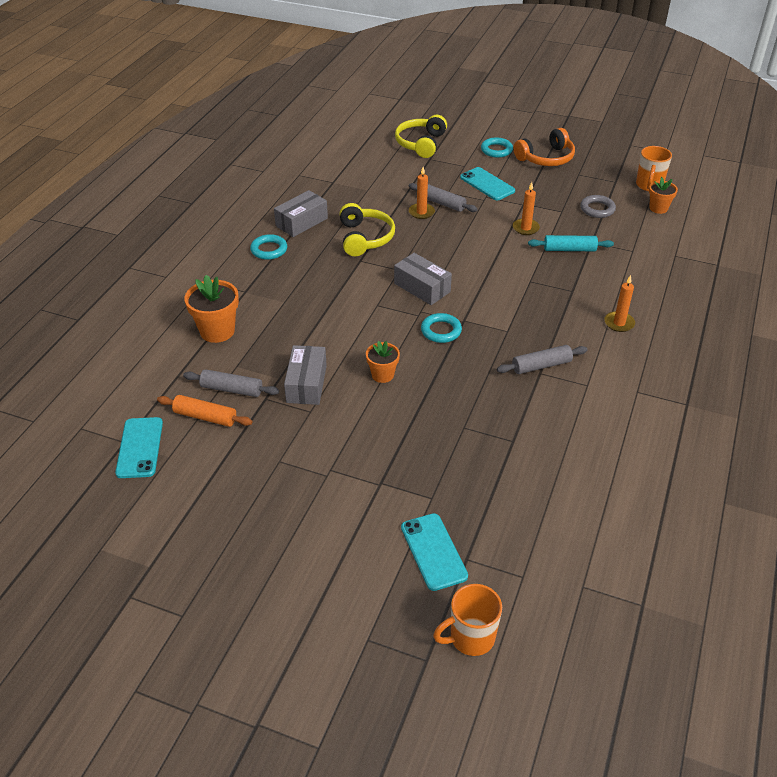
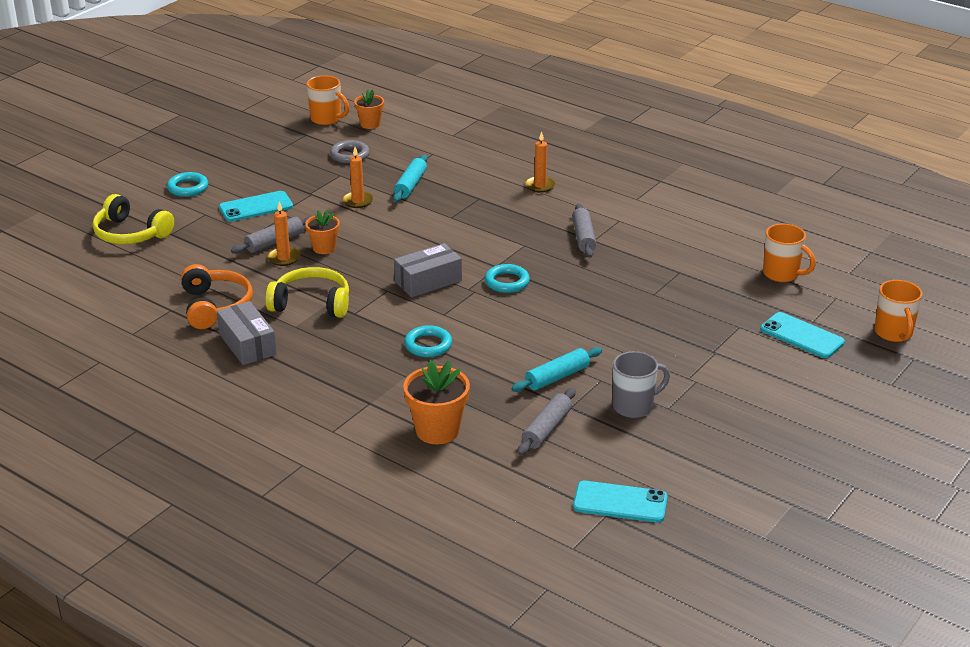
camera: 75 degrees left, 10 degrees down
(205, 417) = (585, 451): orange rolling pin -> none
(269, 250) = (292, 376): turquoise ring -> turquoise ring (428, 345)
(276, 438) = (634, 406): none -> grey mug
(306, 384) = (557, 377): grey box -> turquoise rolling pin
(382, 375) = (561, 327): orange flower pot -> orange flower pot (324, 248)
(433, 551) = (802, 336): turquoise phone -> turquoise phone turned 45 degrees clockwise
(546, 158) = (230, 162): orange headphones -> orange headphones (215, 306)
(549, 524) = (782, 274): none -> orange mug

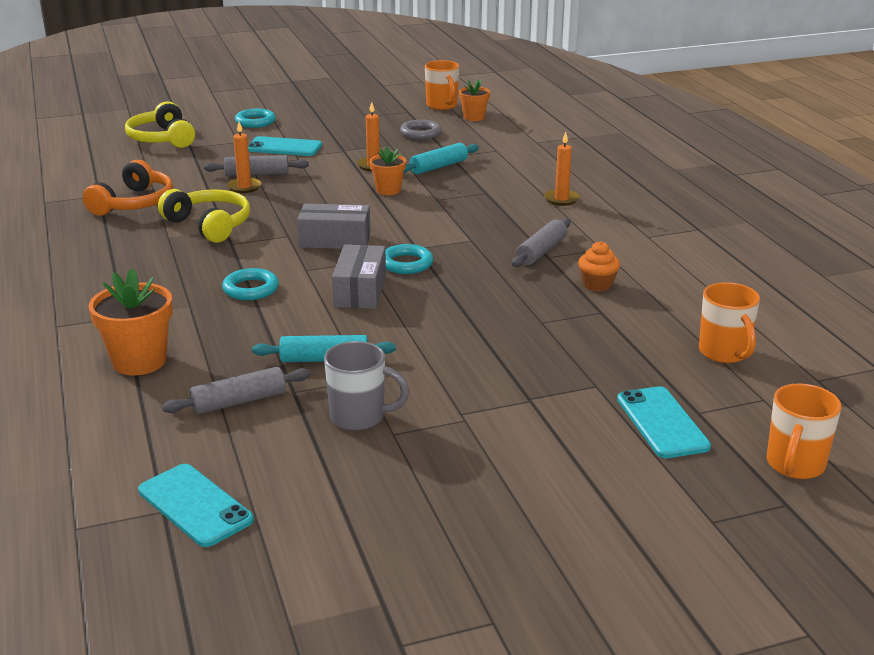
camera: 35 degrees right, 5 degrees down
(247, 344) = (109, 237): grey box -> grey box (360, 291)
(324, 248) = (288, 190): orange flower pot -> orange flower pot (388, 190)
(652, 251) = (597, 285): none -> orange cupcake

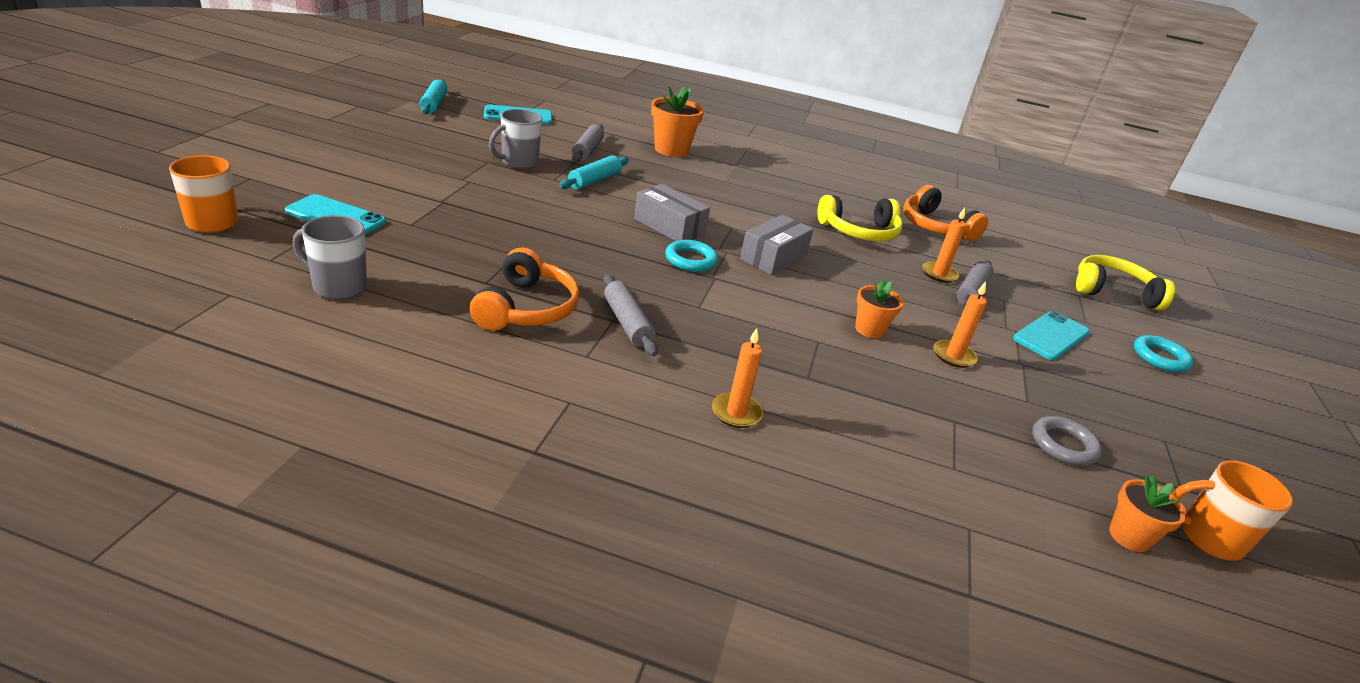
camera: 120 degrees right, 5 degrees up
(251, 289) = (724, 201): turquoise ring -> none
(438, 167) = (919, 392): turquoise rolling pin -> turquoise rolling pin (434, 104)
(597, 285) = (527, 308): orange cupcake -> orange headphones
(724, 353) = (338, 286): orange mug -> grey mug

